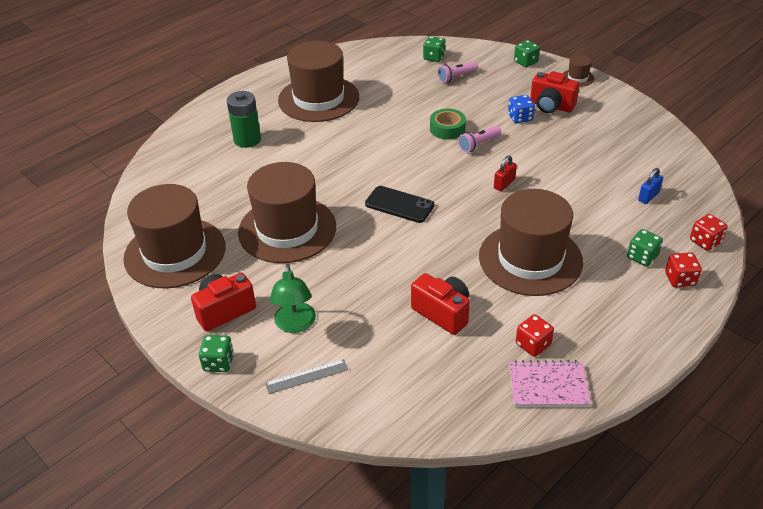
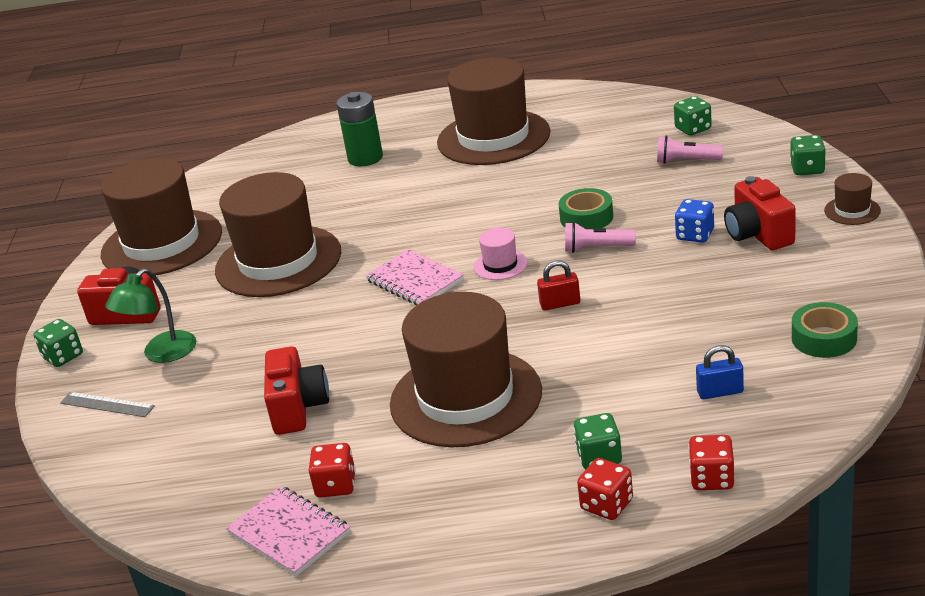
camera: 45 degrees right, 10 degrees down
(399, 205) = (415, 280): black phone -> pink notebook
(438, 175) = (500, 265): none -> pink hat
(655, 149) = (824, 338): none -> green tape

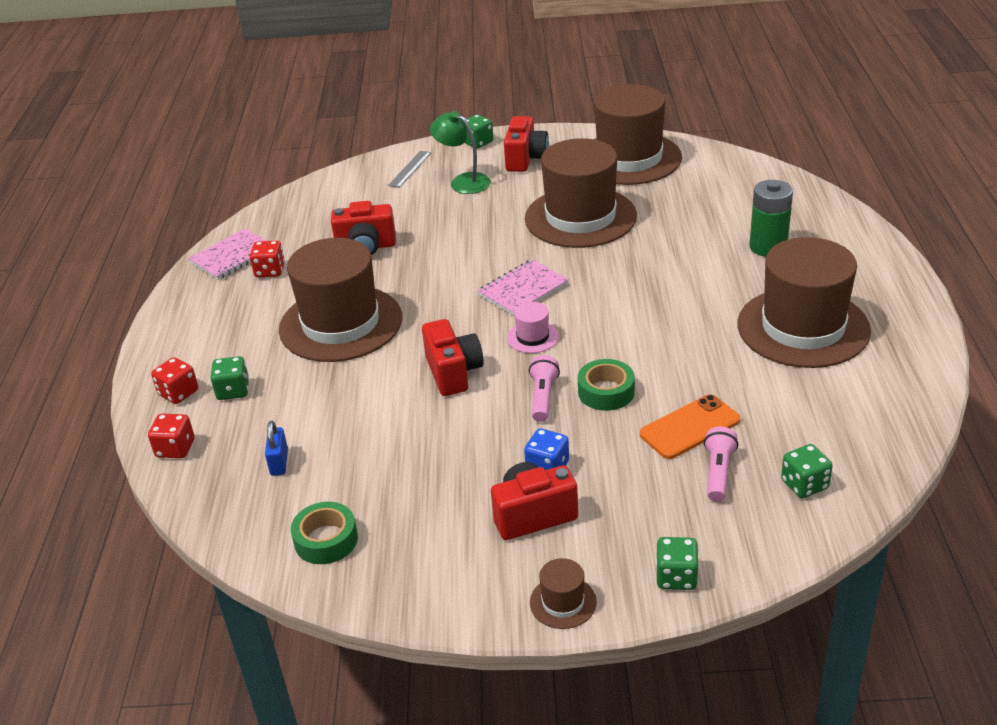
camera: 90 degrees right, 5 degrees up
(560, 304) = (453, 373): red padlock -> red camera
(632, 176) = (690, 427): none -> orange phone

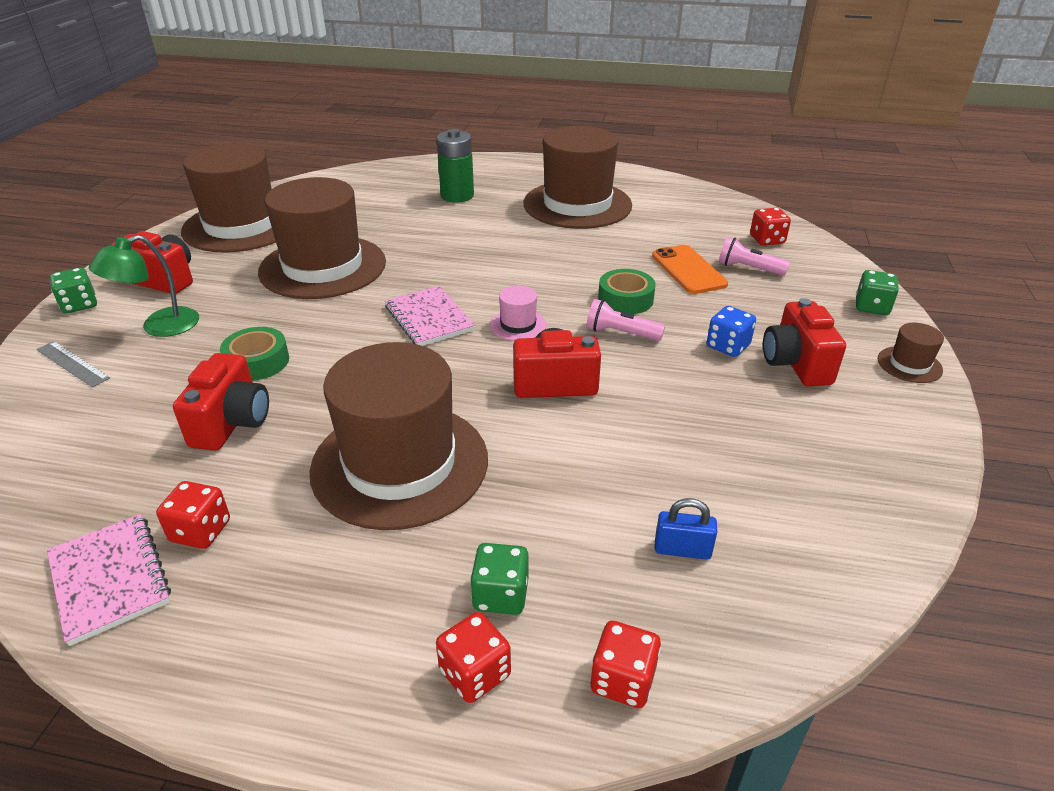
camera: 80 degrees left, 0 degrees up
(326, 540) = (833, 515): green tape -> green tape (257, 362)
(804, 484) = (767, 240): green dice -> red dice

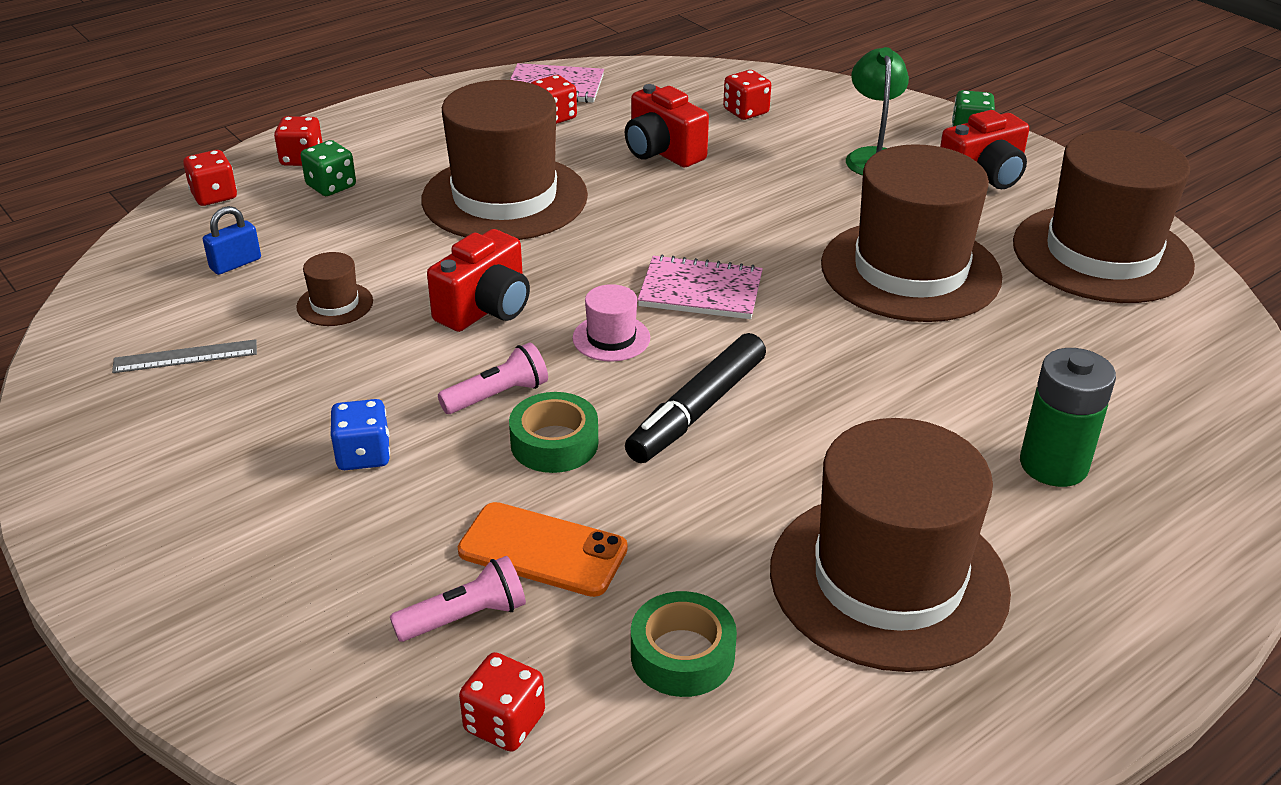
camera: 130 degrees right, 0 degrees up
(72, 363) = (850, 113): grey ruler -> grey ruler (185, 356)
(103, 416) = (746, 111): none -> red dice
(257, 362) = (743, 183): green tape -> green tape (682, 655)
(541, 275) = (697, 410): none -> black marker
(796, 364) = (264, 480): red camera -> none
(871, 307) = (219, 658): green dice -> none
(909, 364) = (117, 571): brown hat -> brown hat (335, 304)

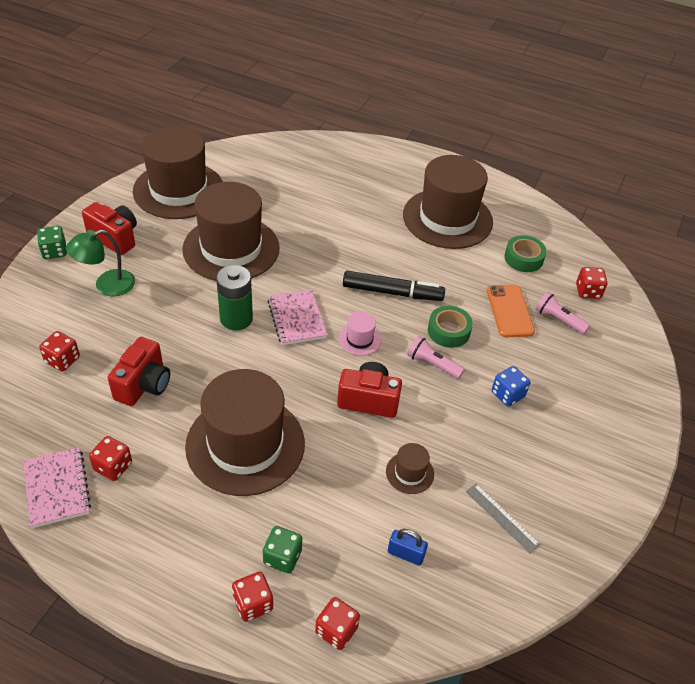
camera: 120 degrees left, 10 degrees up
(1053, 465) = (353, 188): green battery -> green battery (236, 319)

